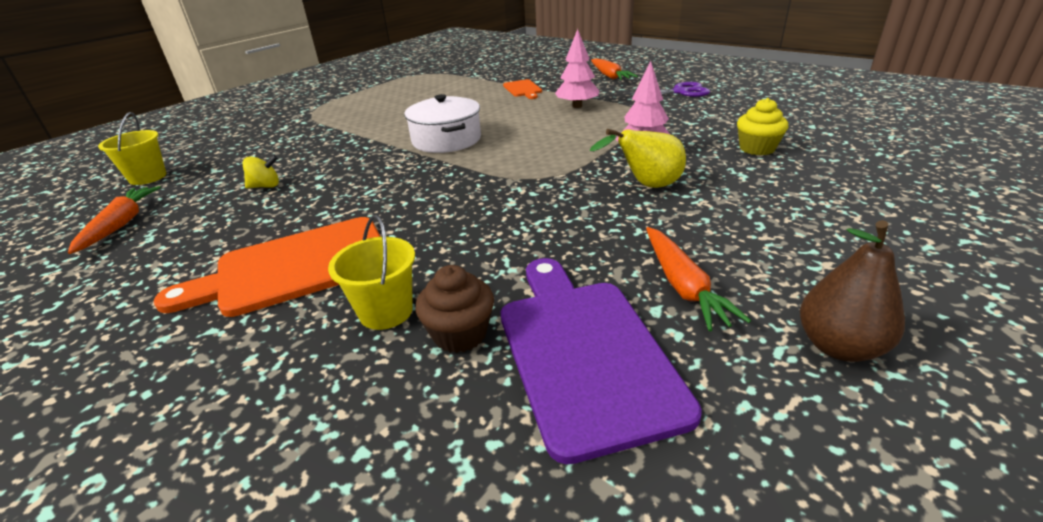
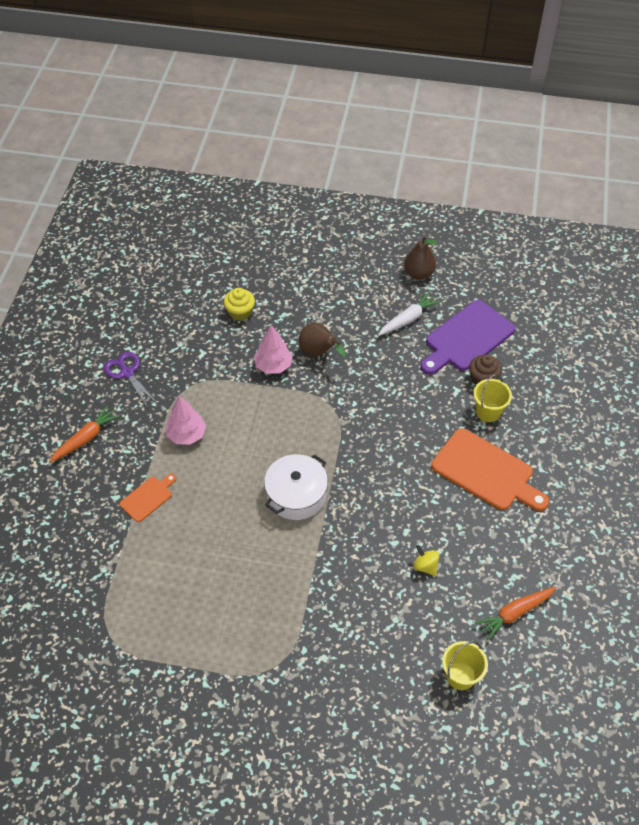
camera: 120 degrees left, 20 degrees up
(646, 186) = (319, 353): yellow pear -> brown pear
(683, 286) = (408, 319): orange carrot -> white carrot

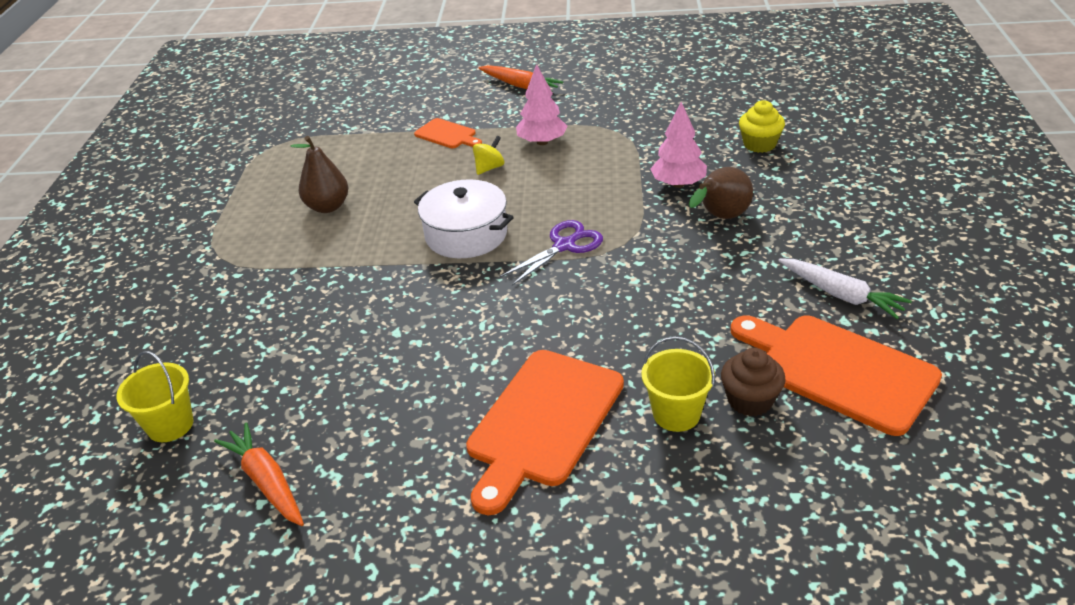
camera: 85 degrees right, 15 degrees down
(127, 373) = (621, 90): purple scissors -> purple scissors (564, 245)
(419, 273) = (958, 295): brown pear -> brown pear (328, 207)
(425, 566) = (356, 368): yellow spinning top -> yellow spinning top (489, 168)
(466, 338) = (838, 370): purple cutting board -> orange cutting board

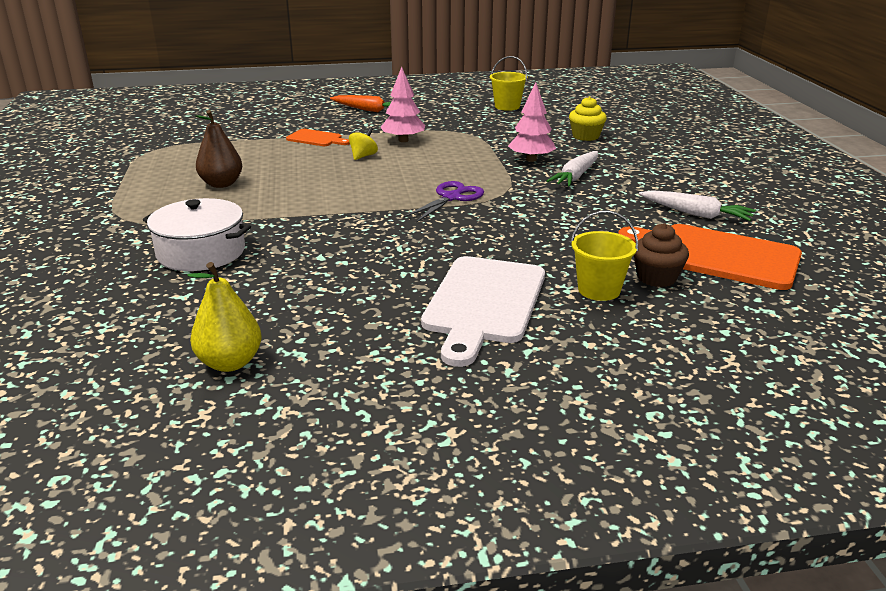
camera: 15 degrees left, 10 degrees down
(170, 425) = (112, 332): yellow bucket -> yellow bucket (507, 106)
(266, 481) = (230, 363): orange carrot -> yellow pear
(466, 235) = (360, 195): white pot -> white pot (201, 252)
(542, 422) = (483, 304): orange cutting board -> white cutting board
(720, 217) = (575, 176): brown pear -> white carrot

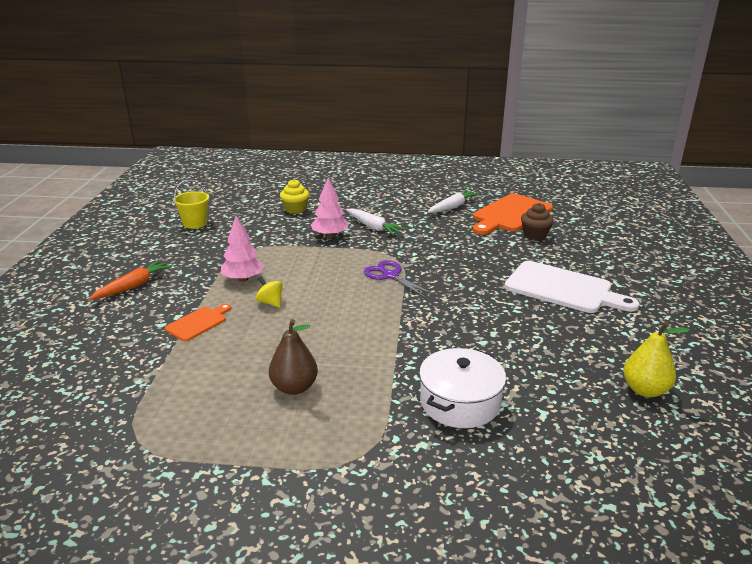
camera: 75 degrees left, 0 degrees up
(599, 290) = (548, 252): yellow bucket -> none

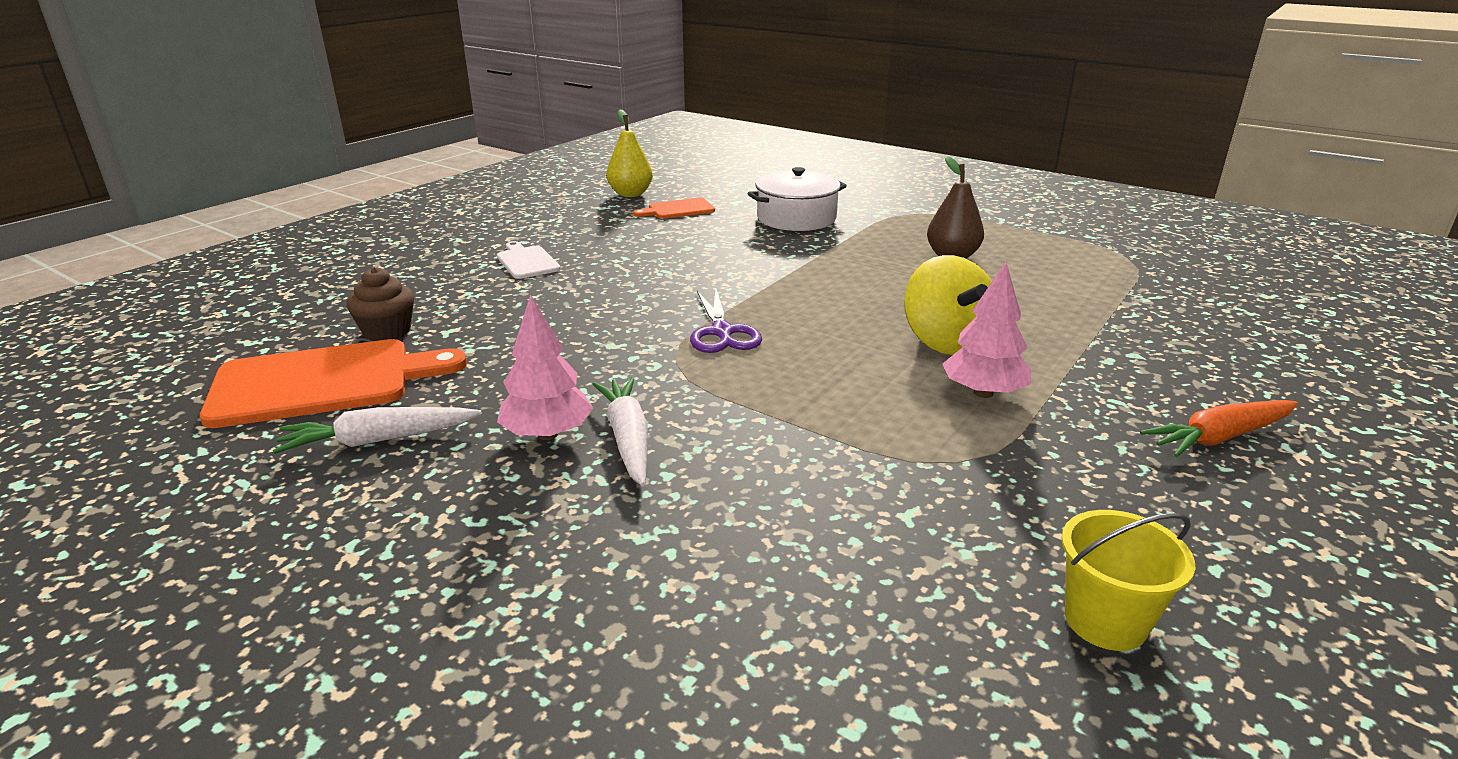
camera: 150 degrees left, 0 degrees up
(198, 323) = (1070, 342): orange cutting board -> orange cutting board (678, 209)
(270, 302) = (946, 342): yellow spinning top -> yellow spinning top, size x1.93
(295, 209) = (758, 579): yellow cupcake -> none
(330, 235) = (744, 444): pink tree -> pink tree (548, 434)
(563, 289) = (526, 261): white cutting board -> white cutting board, size x0.51

